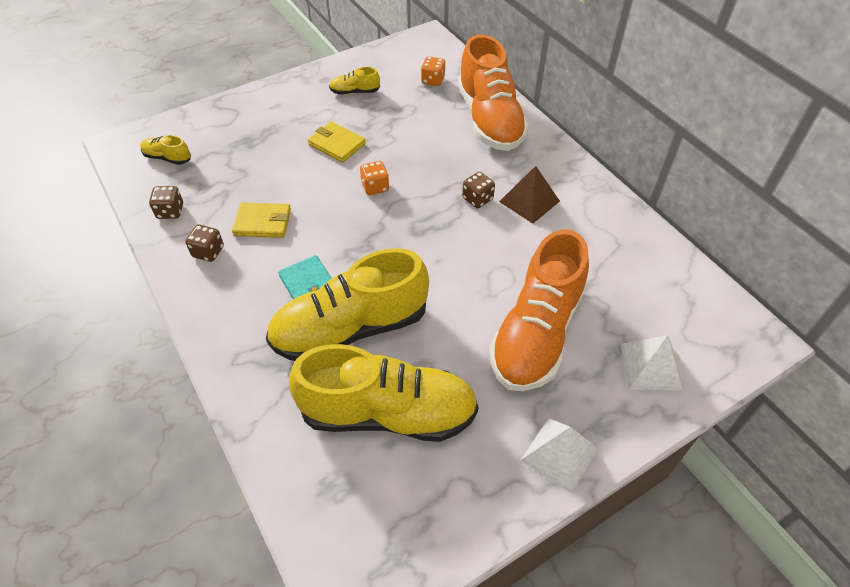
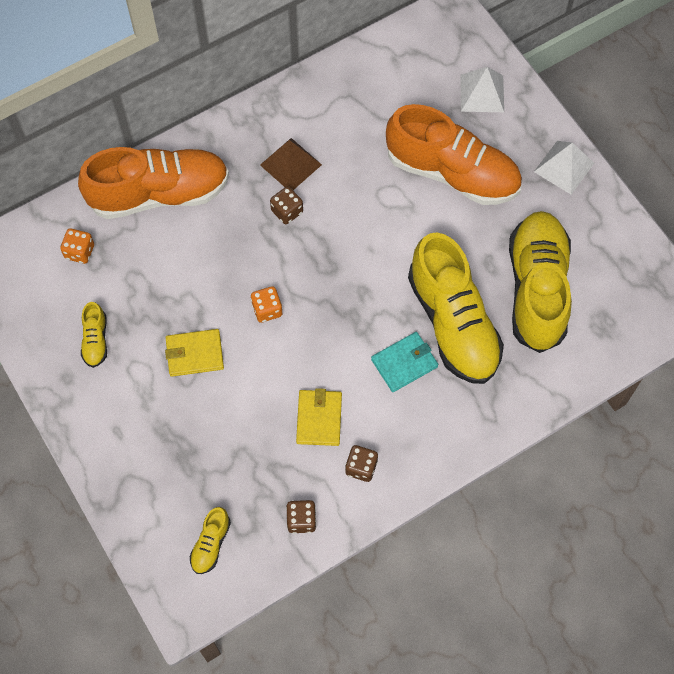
camera: 90 degrees left, 15 degrees up
(337, 144) = (194, 354): yellow wallet -> yellow wallet turned 45 degrees clockwise

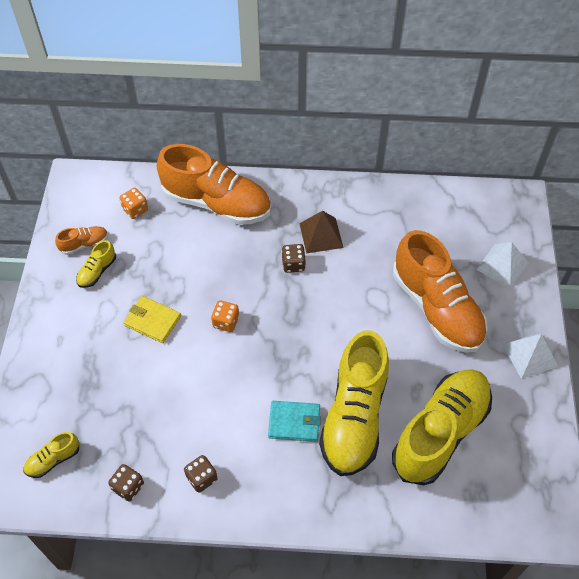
camera: 35 degrees right, 10 degrees down
(57, 321) = (84, 244): none -> orange shoe
(319, 418) = (200, 421): yellow wallet -> none

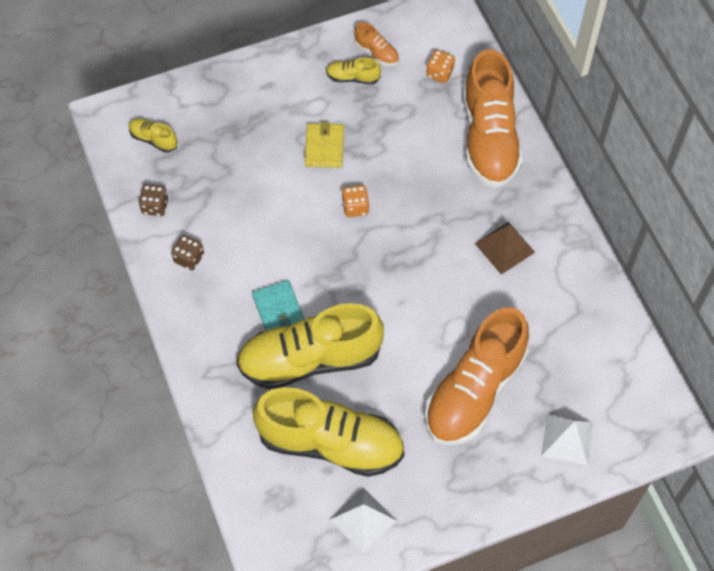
camera: 65 degrees right, 5 degrees up
(293, 264) = (454, 237): brown dice -> none
(530, 355) = (465, 502): white pyramid -> white pyramid (363, 520)

